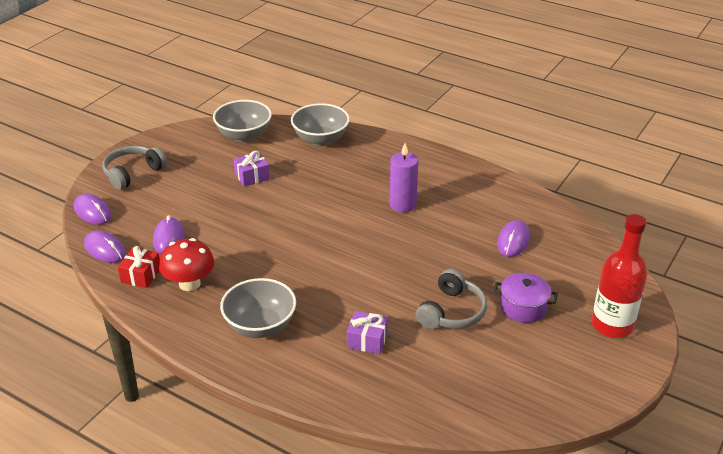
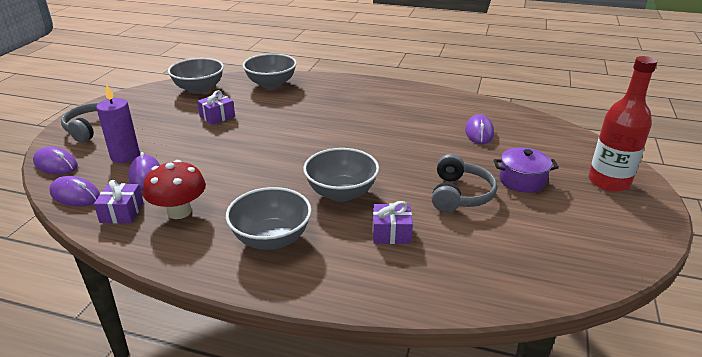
camera: 15 degrees left, 5 degrees down
(141, 275) = (122, 212): red gift -> purple gift
(340, 290) = (341, 193): none -> grey bowl
(402, 205) = (367, 119): purple candle -> purple candle (125, 156)

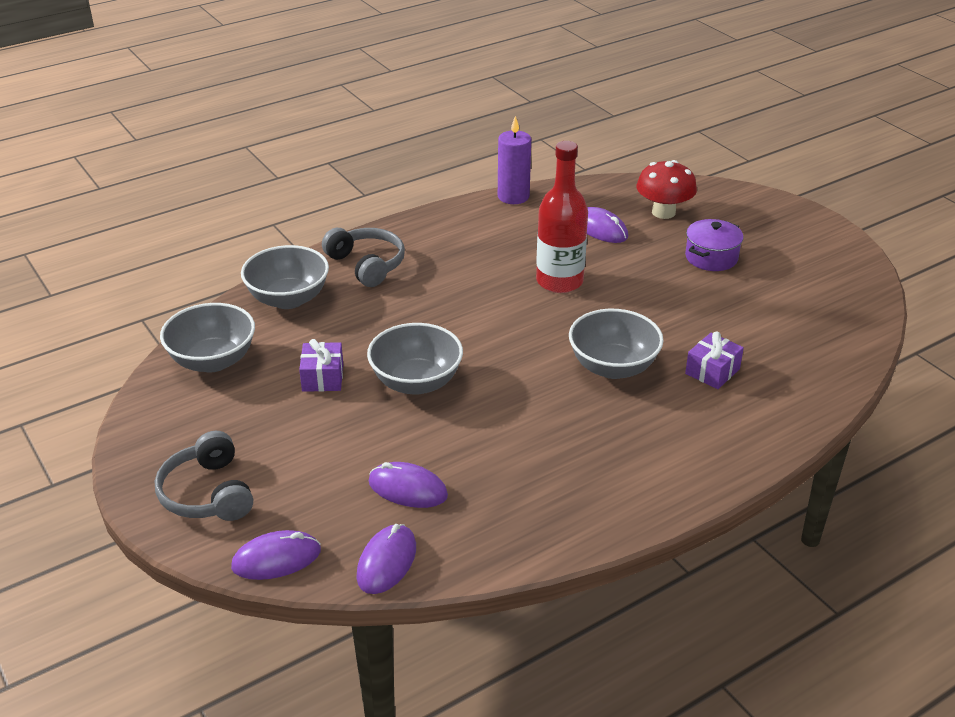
camera: 50 degrees left, 5 degrees up
(75, 195) = (386, 562): purple mouse -> purple mouse turned 45 degrees counterclockwise
(122, 212) = (475, 534): purple gift -> none
(125, 156) = (333, 490): purple candle -> purple candle (513, 196)
(179, 212) = (524, 490): red mushroom -> red mushroom (663, 212)
(271, 239) = (645, 446): grey bowl -> grey bowl (416, 382)
(459, 194) = (695, 302): grey headphones -> grey headphones (366, 265)
(609, 182) = (763, 219): red bottle -> red bottle (559, 281)

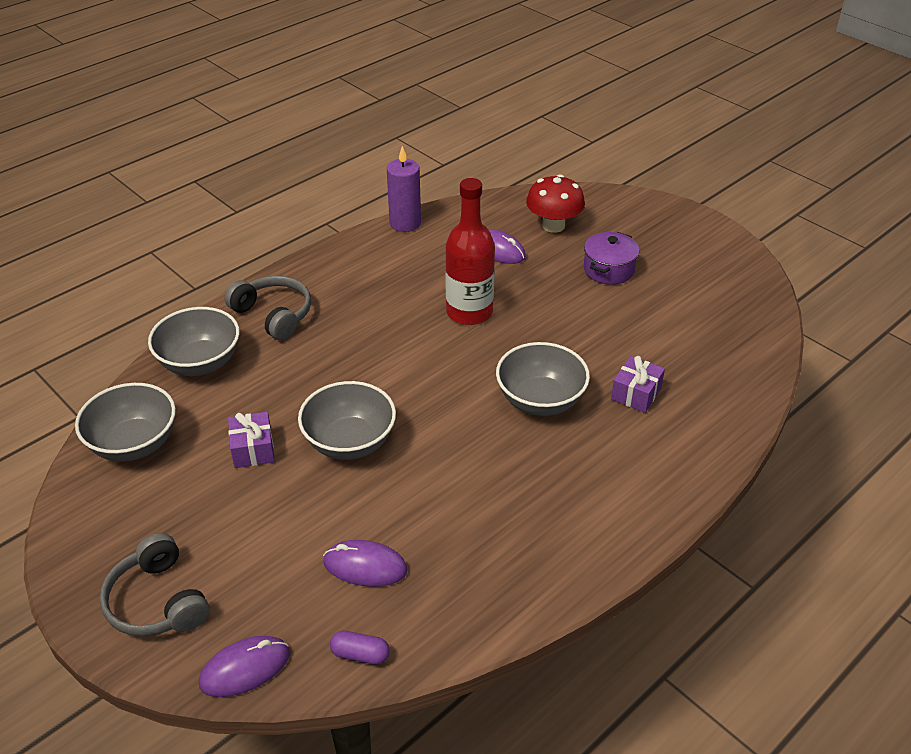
camera: 10 degrees left, 5 degrees up
(386, 562) = (360, 654): purple mouse -> purple capsule

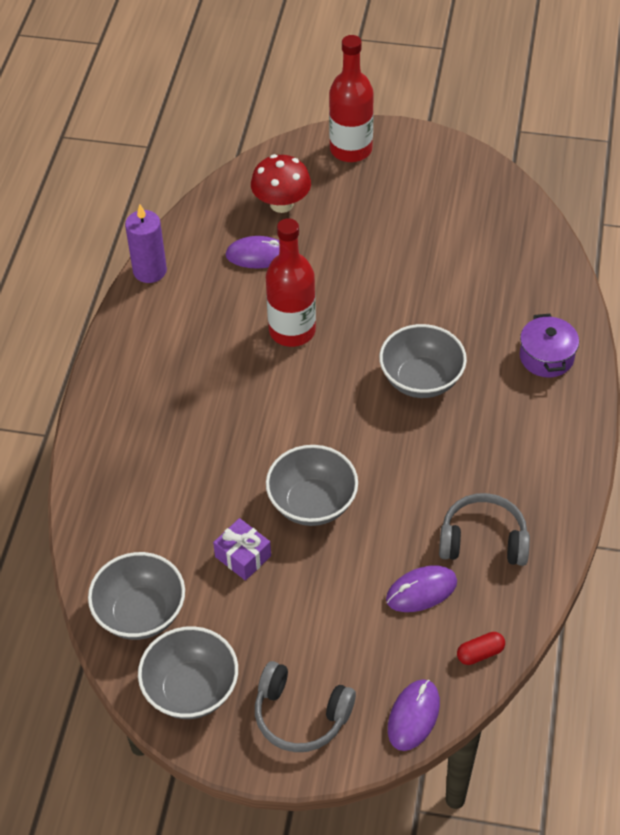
camera: 35 degrees left, 10 degrees up
(200, 363) = (114, 511): grey bowl -> grey bowl (191, 689)
(273, 315) = (129, 429): grey headphones -> grey headphones (483, 540)
(360, 654) = (480, 653): purple capsule -> red capsule
(608, 270) = (366, 225): purple pot -> purple pot (546, 357)
(636, 394) = (484, 332): purple gift -> none
(649, 214) = (351, 149): none -> red bottle

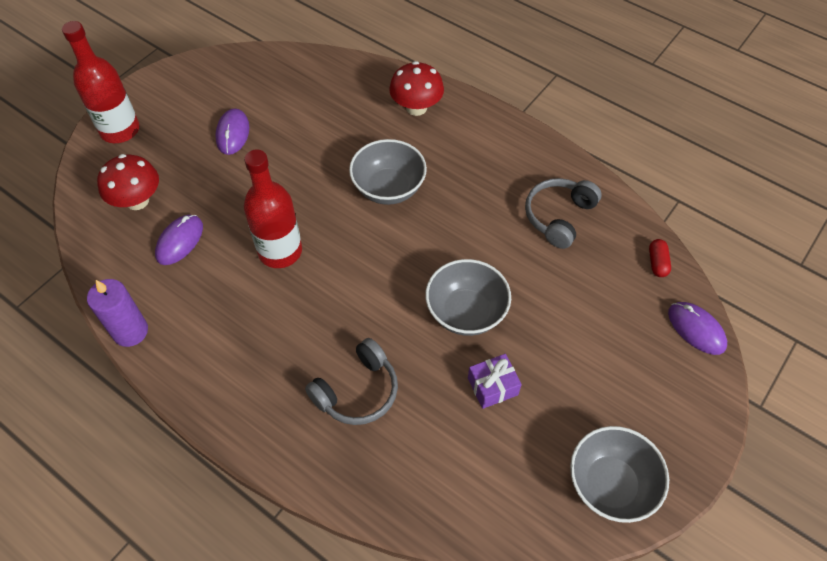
camera: 65 degrees left, 5 degrees up
(140, 613) = (513, 496): grey bowl -> none
(301, 715) = (667, 408): grey headphones -> grey headphones (357, 391)
(421, 591) = (586, 275): purple mouse -> purple mouse (233, 133)
(546, 357) = (416, 107): purple pot -> red mushroom

